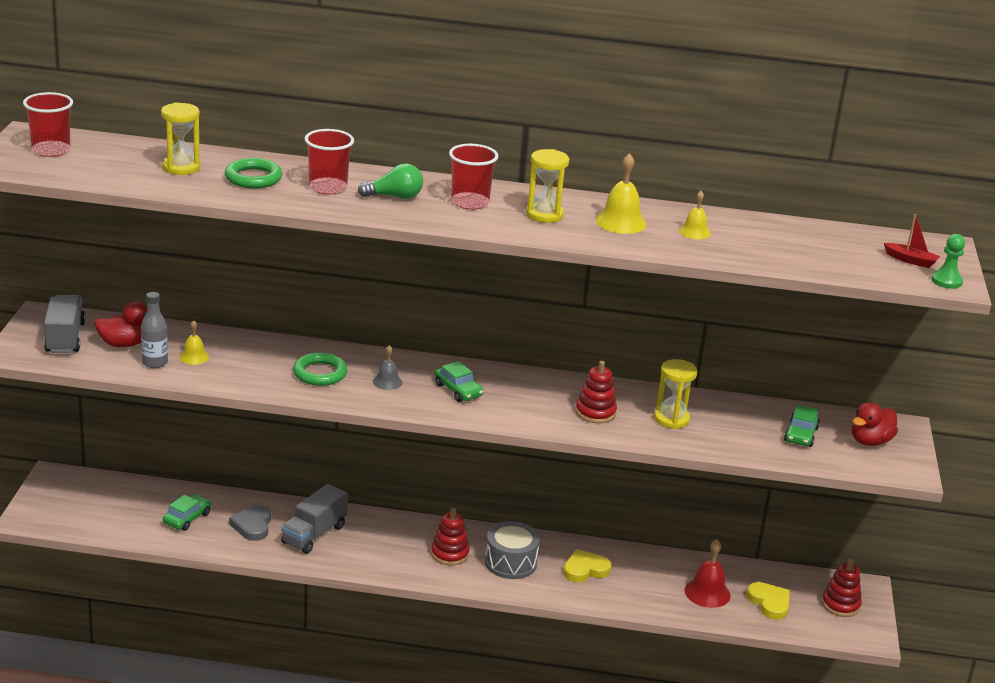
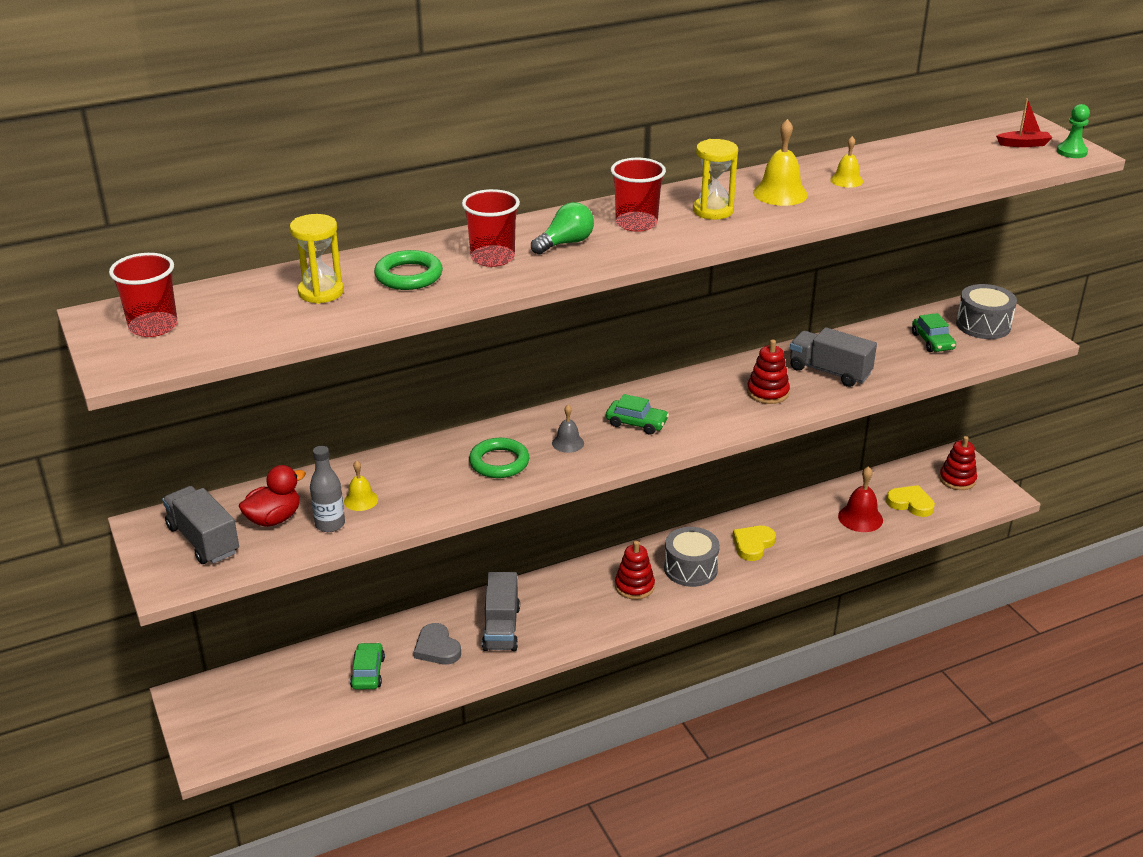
camera: 30 degrees left, 5 degrees up
(671, 419) = (829, 371): yellow hourglass -> grey truck
(870, 441) = (983, 325): red duck -> grey drum

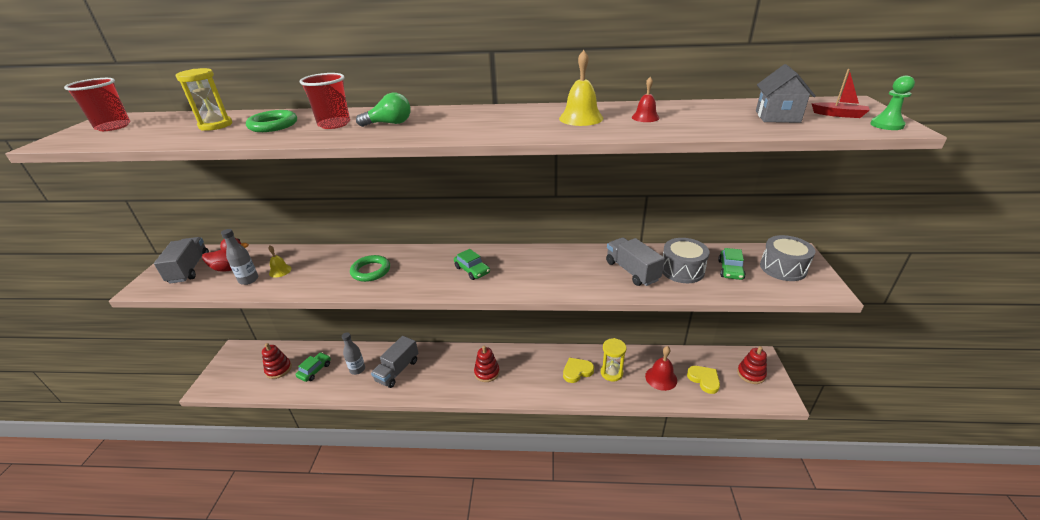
camera: 30 degrees right, 0 degrees up
(437, 648) = (357, 369): grey heart -> grey bottle
(568, 443) = (420, 271): grey bell -> none
(636, 223) = (453, 120): red cup -> none
(690, 568) = (527, 373): grey drum -> grey drum (682, 270)
(713, 211) = (516, 121): yellow hourglass -> yellow hourglass (611, 373)
(767, 392) = (575, 274): red stacking toy -> red stacking toy (278, 369)
(846, 180) = (645, 117): yellow bell -> red bell
(971, 156) = (777, 116): none -> grey house

